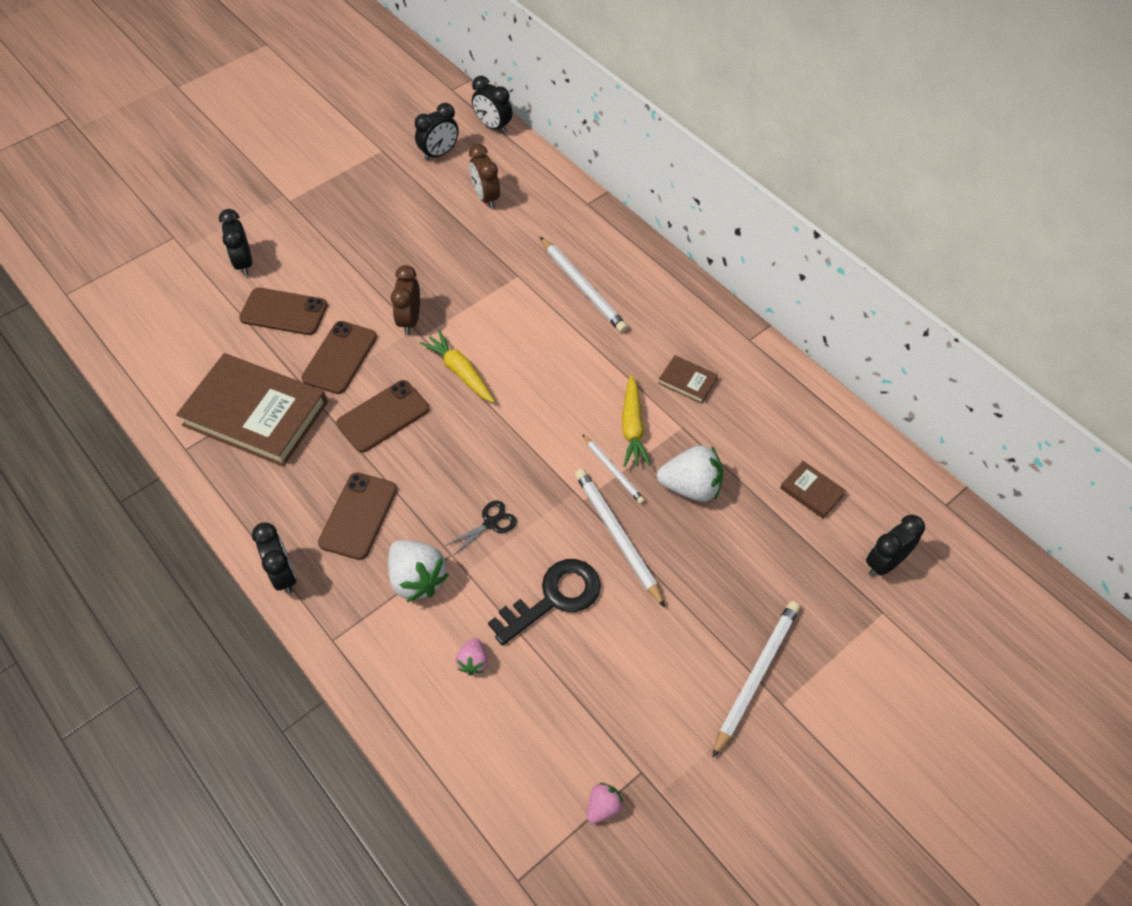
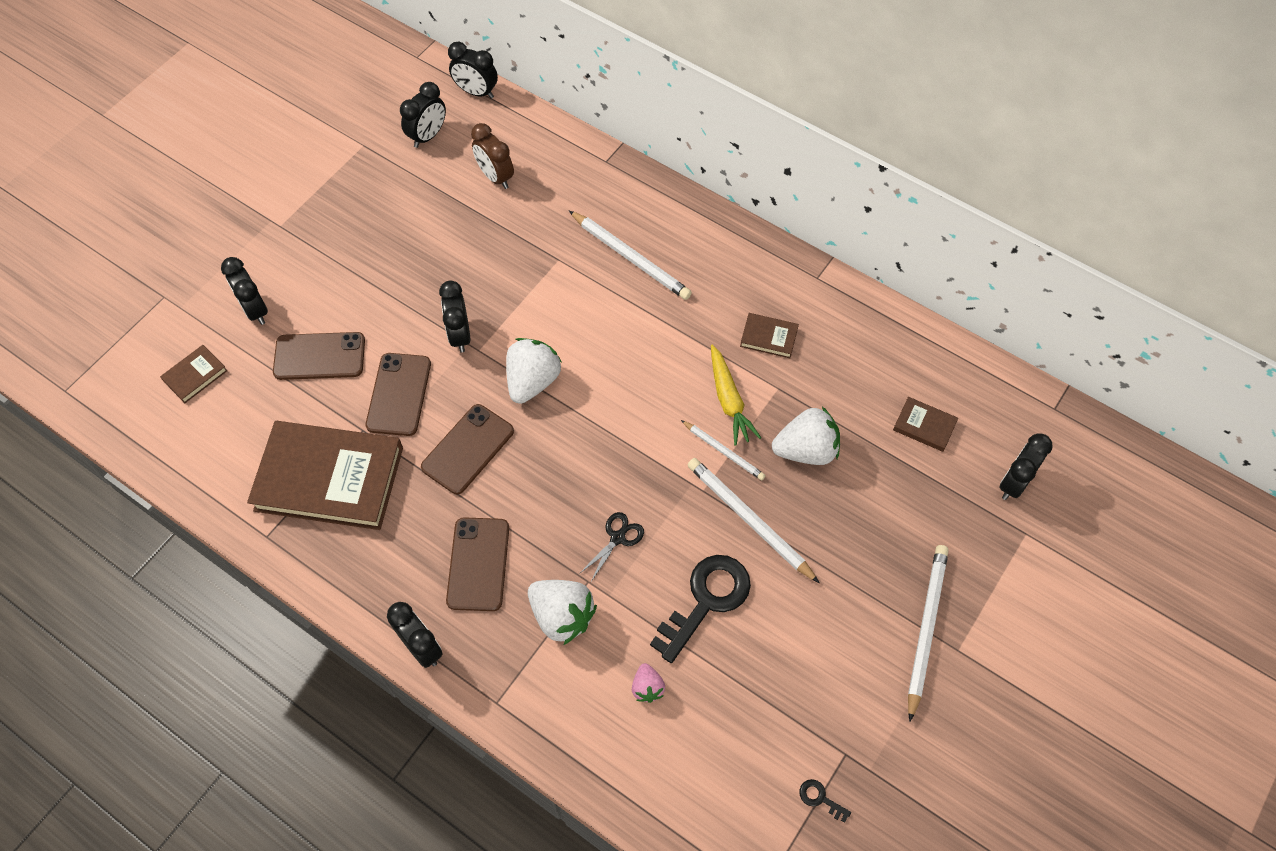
camera: 15 degrees left, 5 degrees up
(175, 305) = (195, 375): none -> brown book
(410, 320) = (460, 335): brown clock -> black clock
(460, 372) = (532, 381): yellow carrot -> white strawberry
(603, 806) = (820, 798): pink strawberry -> black key

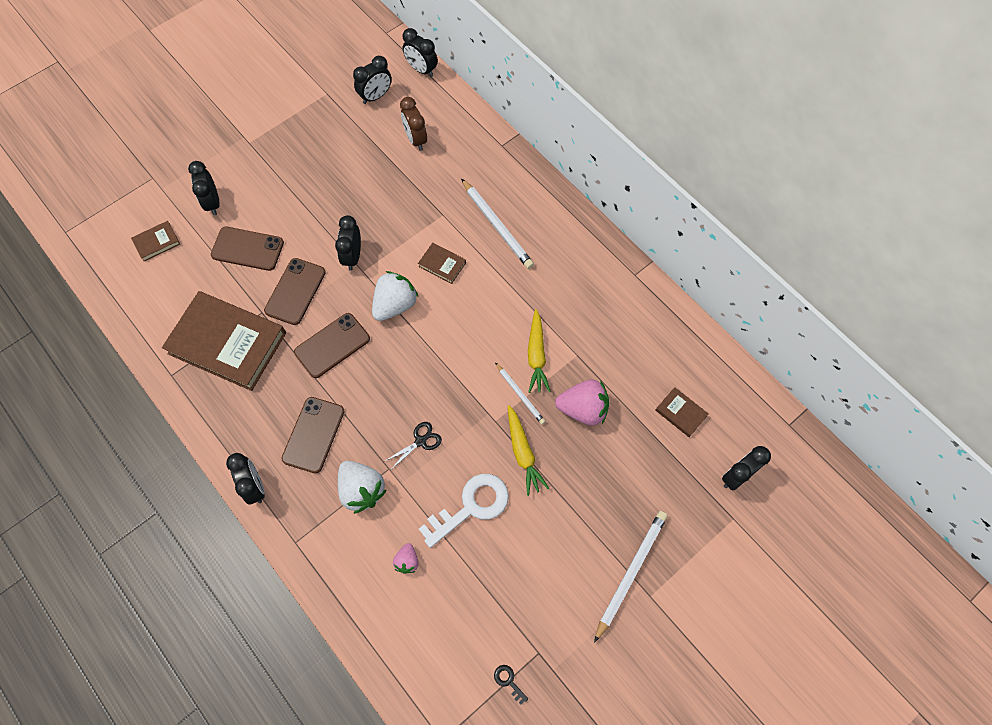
camera: 15 degrees right, 5 degrees up
(706, 600) = (471, 506): black key -> white key
(749, 520) = (523, 453): white pencil -> yellow carrot
(769, 337) = (582, 313): brown book -> brown book (442, 264)
(806, 450) = (583, 409): white strawberry -> pink strawberry

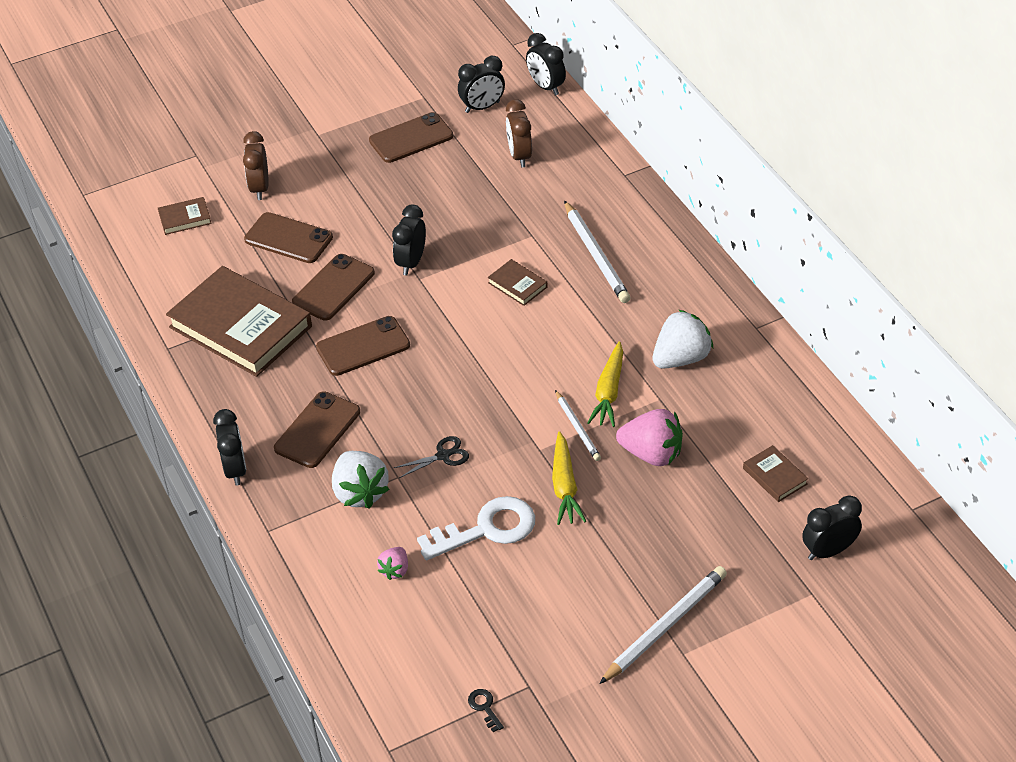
camera: 15 degrees right, 20 degrees down
(213, 203) = (260, 188): black clock -> brown clock
(325, 135) = (411, 138): none -> brown phone
(395, 305) = (449, 317): white strawberry -> white strawberry (681, 358)

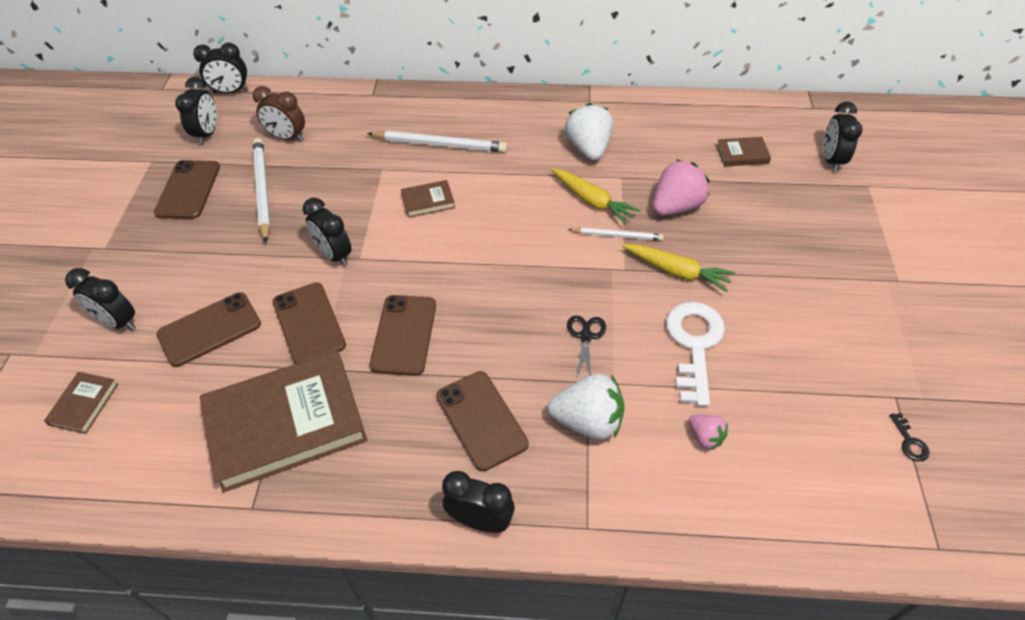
camera: 60 degrees left, 5 degrees up
(260, 188) = (118, 322): brown clock -> black clock
(484, 707) = (909, 442): black key -> black key turned 105 degrees counterclockwise
(665, 627) = (865, 278): white pencil -> white pencil (262, 190)

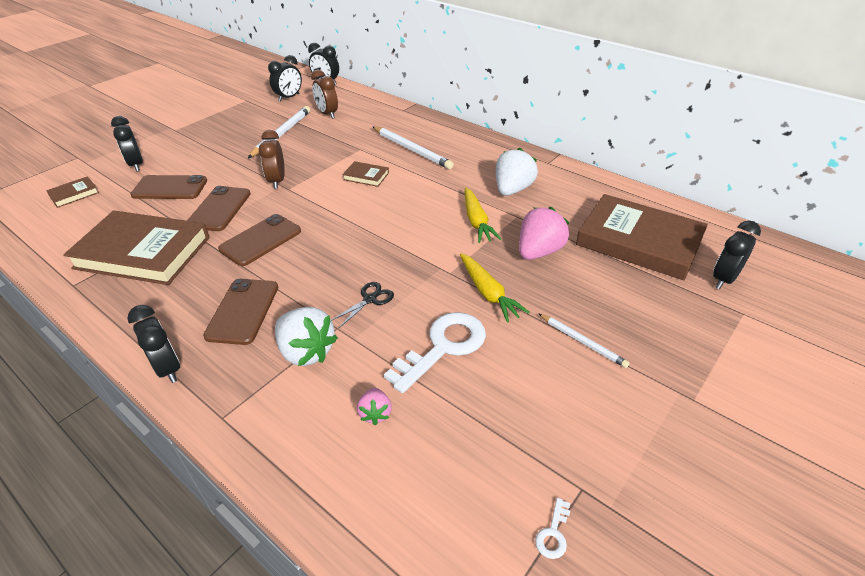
camera: 35 degrees right, 10 degrees down
(188, 190) = (246, 119): brown phone -> none
(334, 255) = (277, 181): black clock -> brown clock
(617, 236) = (469, 250): white pencil -> white pencil (582, 342)
(676, 206) = (539, 251): pink strawberry -> pink strawberry turned 45 degrees counterclockwise
(742, 154) = (639, 241): brown book -> brown book, size x2.37
(909, 442) = (553, 534): black key -> white key

